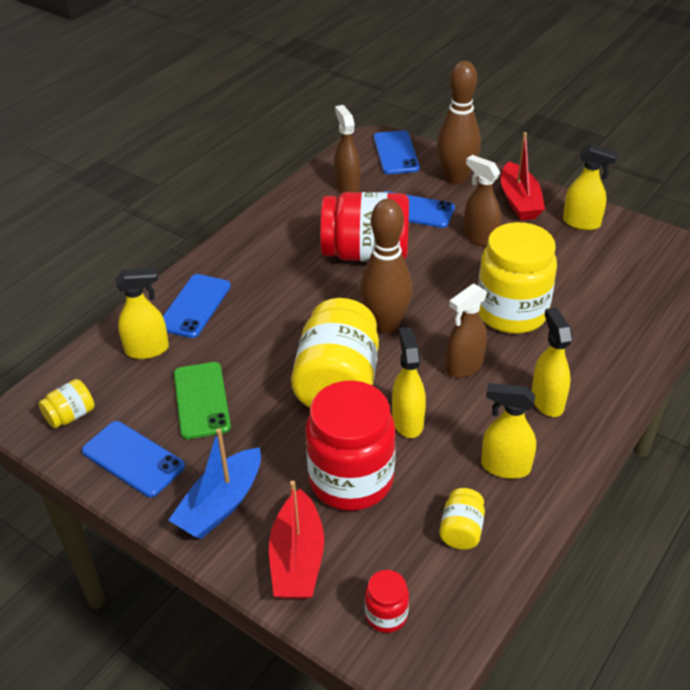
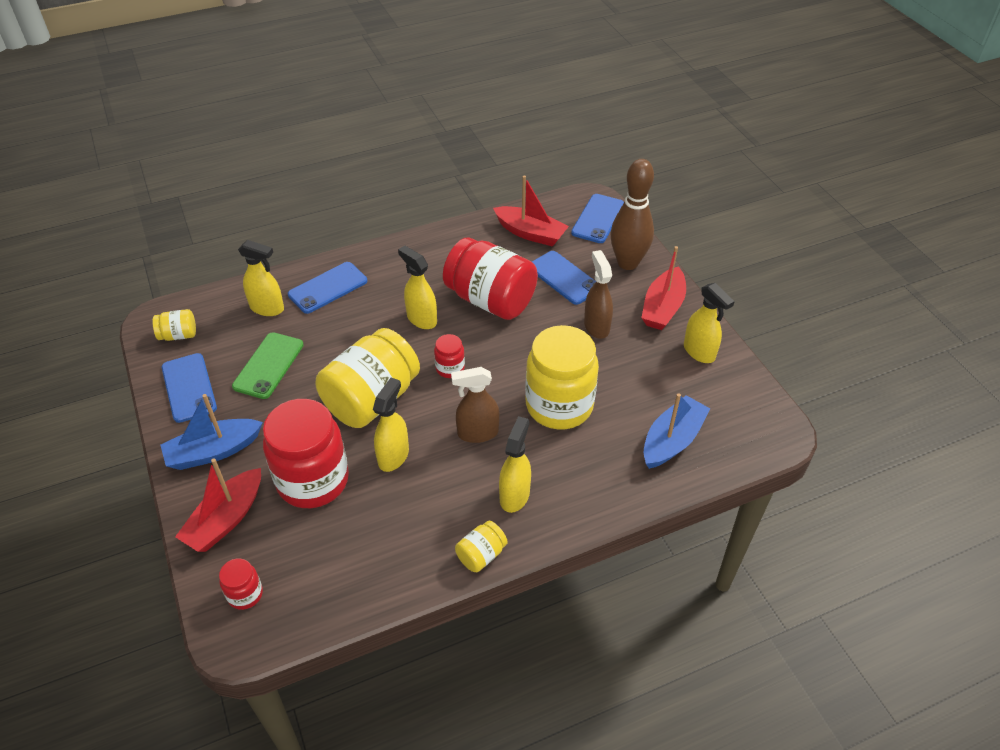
camera: 30 degrees right, 5 degrees up
(347, 186) = (530, 233): brown spray bottle -> red boat
(385, 325) = (450, 368): brown bowling pin -> red jar
(461, 530) = (352, 562): yellow jar -> yellow jar (481, 555)
(505, 467) = (431, 531): yellow spray bottle -> yellow spray bottle (421, 319)
(628, 298) = (672, 440): none -> blue boat

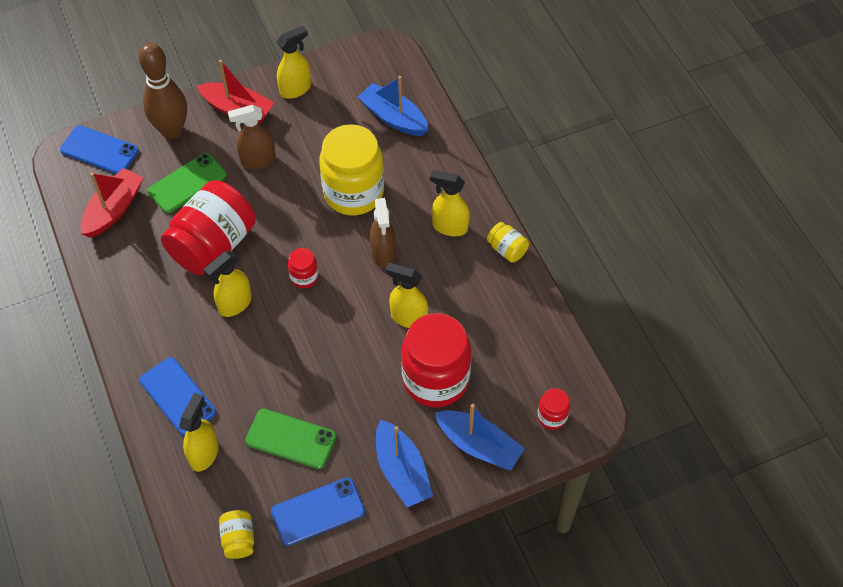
camera: 90 degrees left, 10 degrees up
(226, 519) = (478, 445): red boat -> blue boat
(371, 399) = (341, 340): yellow jar -> none
(564, 278) = (187, 183): blue phone -> green phone

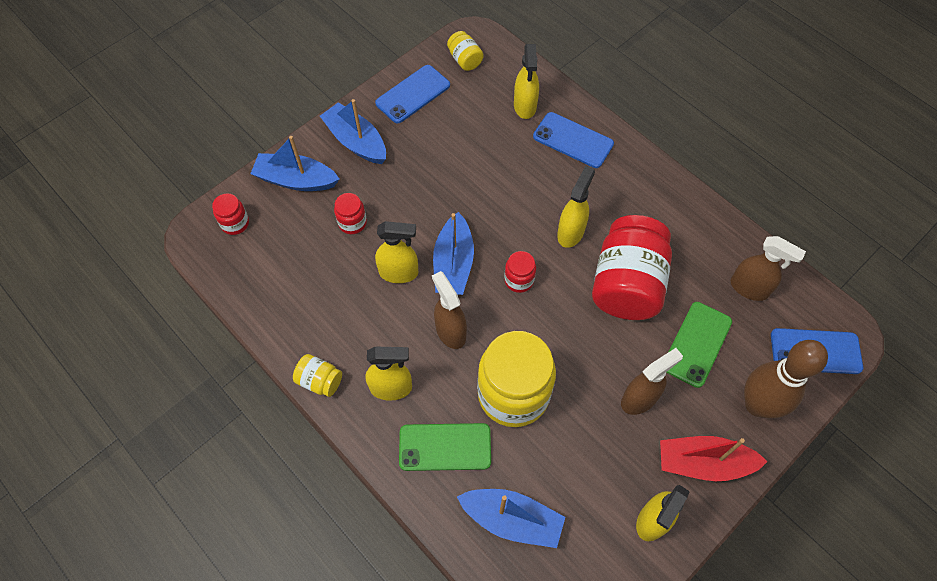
camera: 160 degrees right, 5 degrees up
(113, 210) = (749, 288): red boat -> brown spray bottle
(291, 439) = (460, 137): green phone -> green phone (445, 447)
(355, 310) = (453, 264): none -> blue boat
(435, 380) = (352, 223): red jar -> red jar, size x0.45

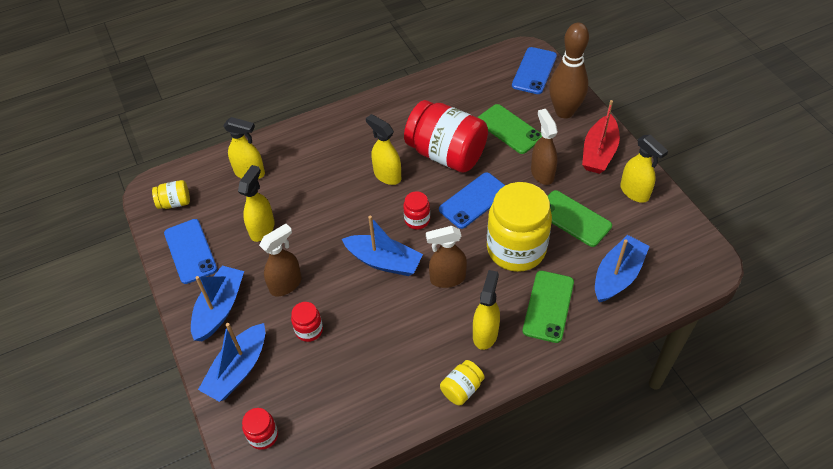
camera: 70 degrees left, 10 degrees down
(356, 141) = (219, 308): blue boat -> blue boat turned 135 degrees clockwise
(399, 272) = (376, 304): yellow spray bottle -> yellow spray bottle (262, 229)
(573, 140) = (301, 150): blue phone -> blue phone (474, 200)
(581, 450) = (573, 218): none -> green phone
(749, 288) = (475, 88): brown spray bottle -> brown spray bottle (286, 284)

